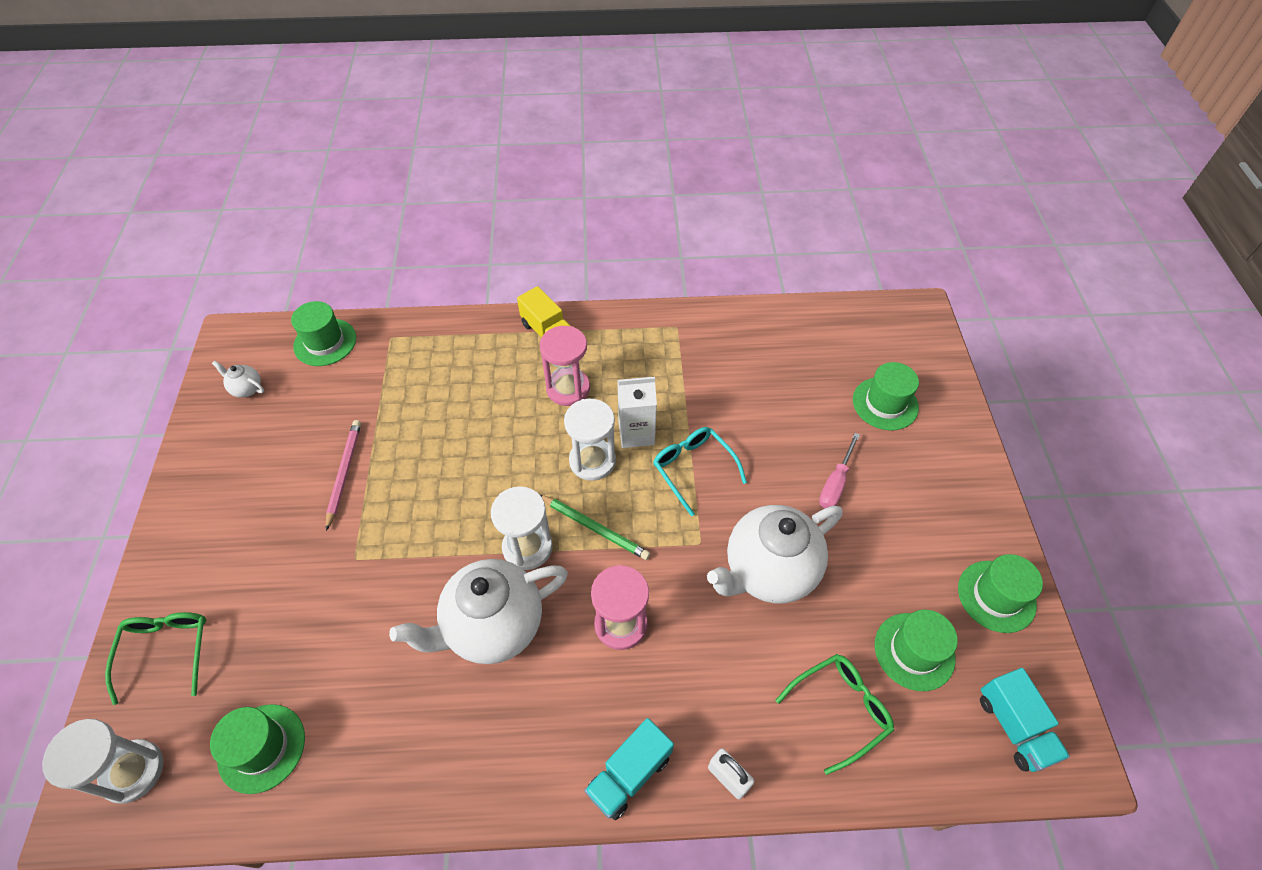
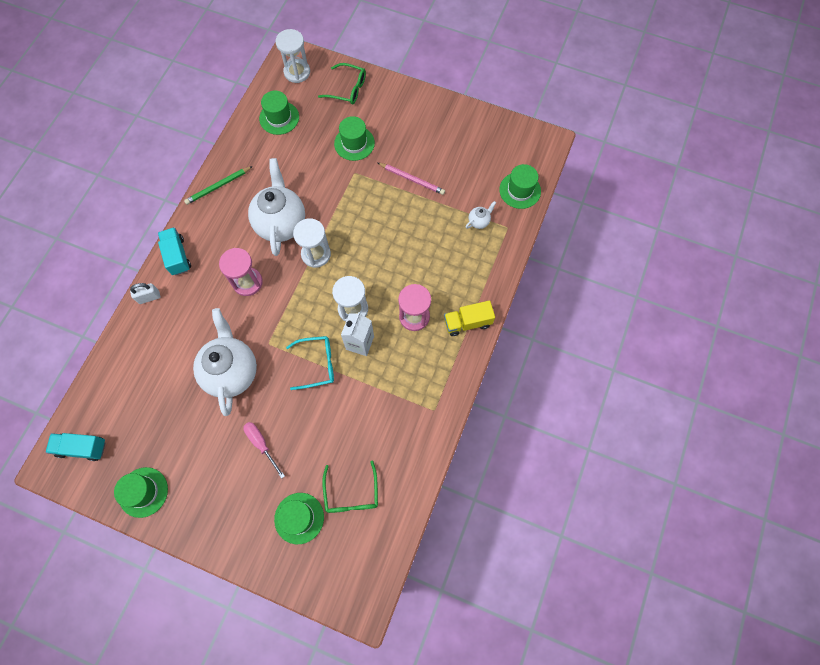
camera: 115 degrees right, 15 degrees up
(247, 389) = (499, 143): white teapot -> white teapot (479, 221)
(595, 528) = (308, 292): green pencil -> green pencil (218, 186)
(839, 710) = (144, 365): green glasses -> green glasses (351, 493)
(914, 651) = (145, 422): green hat -> green hat (354, 143)

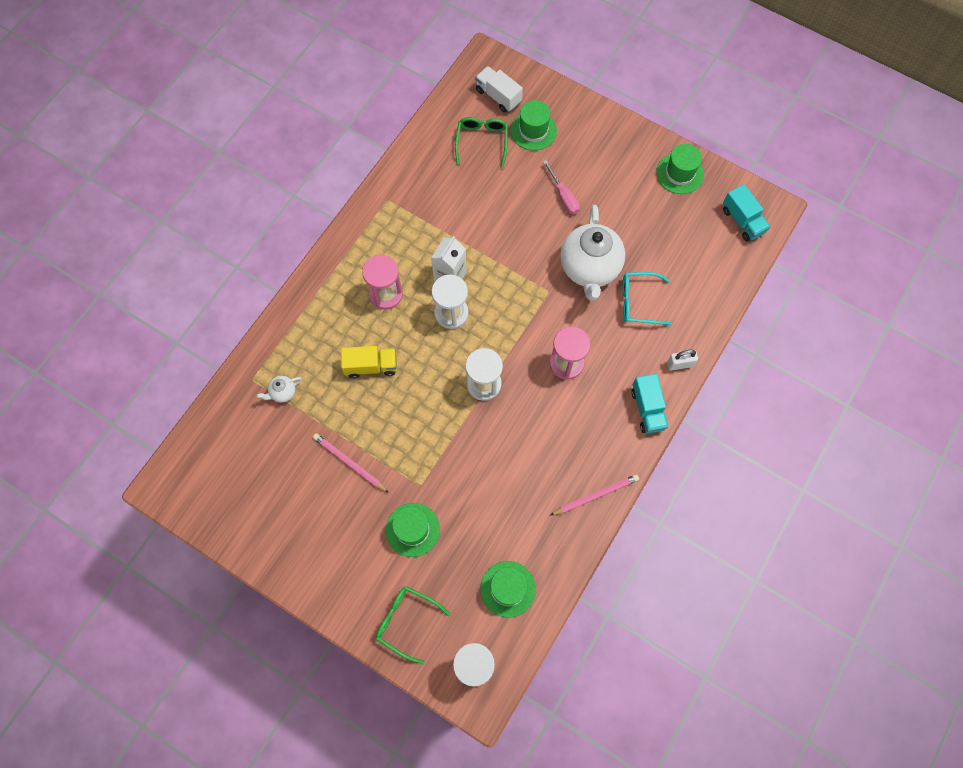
camera: 170 degrees left, 0 degrees up
(82, 447) = (742, 221): turquoise truck -> turquoise truck turned 45 degrees clockwise
(218, 186) = (595, 495): green pencil -> pink pencil
(281, 223) = (520, 430): white teapot -> none
(316, 364) = (499, 262): turquoise glasses -> turquoise glasses (639, 302)
(342, 556) = (498, 96): none -> white truck
(467, 322) = (330, 278): yellow truck -> yellow truck (371, 366)
(520, 190) = (221, 425): green hat -> none

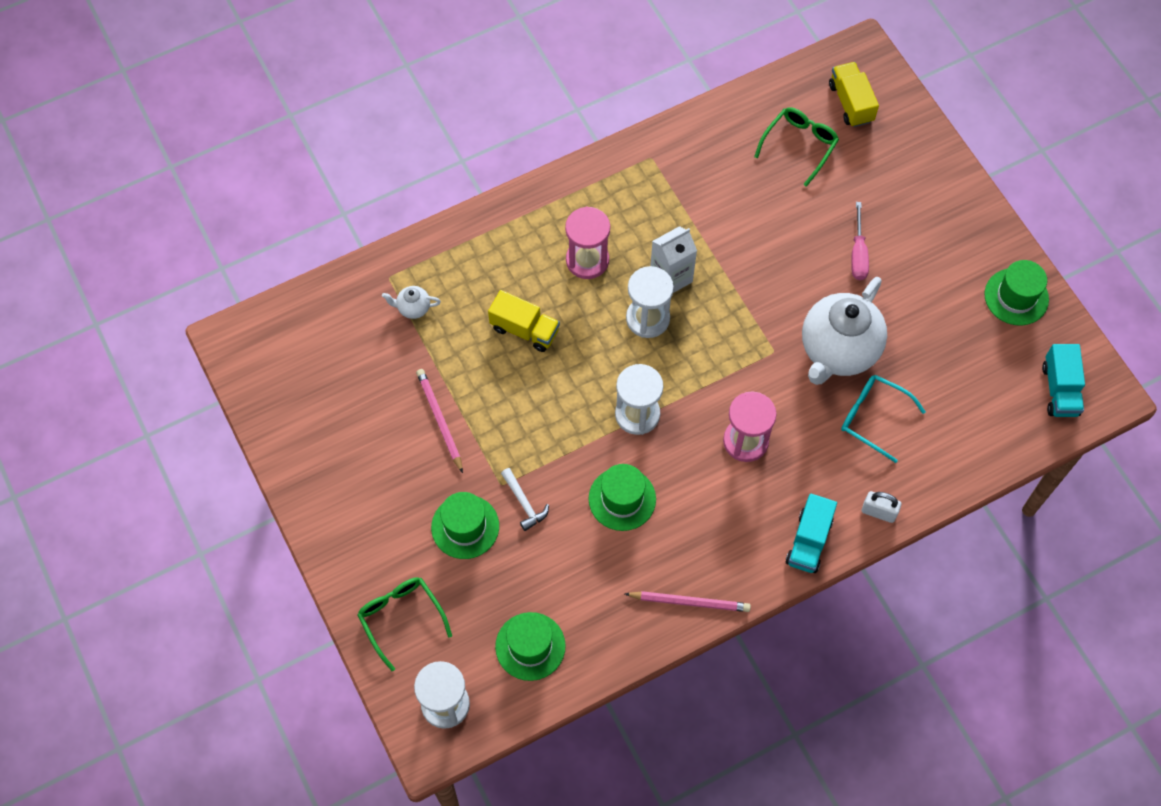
camera: 30 degrees right, 5 degrees down
(443, 489) = (524, 503): none -> white hammer
(498, 96) = (851, 103): white truck -> yellow truck
(533, 130) = (868, 162): green hat -> green hat (622, 499)

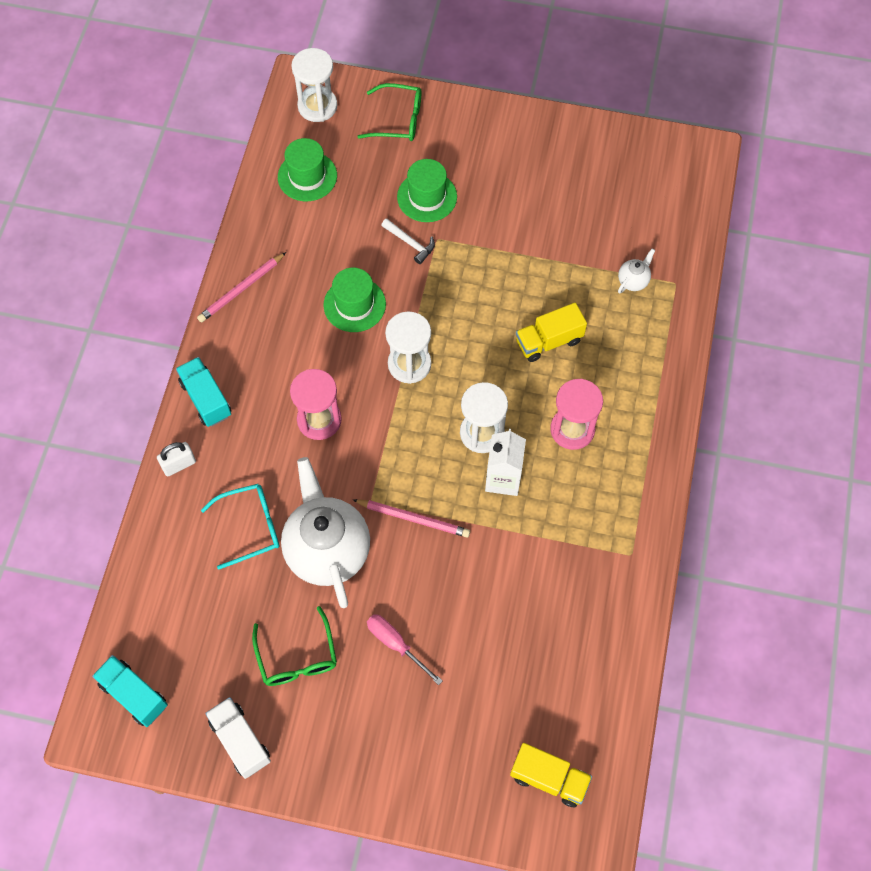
camera: 130 degrees right, 0 degrees up
(439, 420) = (523, 236): pink pencil -> pink pencil (413, 518)
(524, 503) = (410, 243): white hammer -> white hammer turned 150 degrees counterclockwise
(799, 146) = (541, 689): green glasses -> green glasses (297, 656)
(1016, 297) = (240, 741): green hat -> white truck

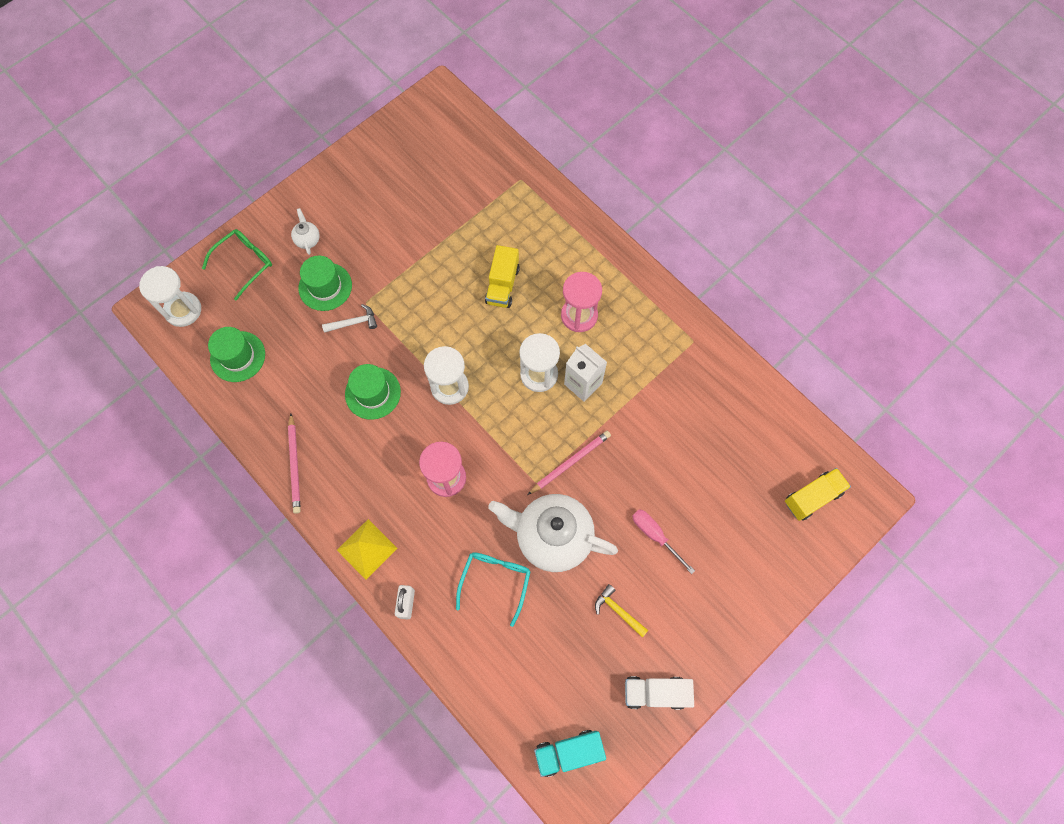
camera: 55 degrees left, 5 degrees up
(206, 399) = (367, 549): turquoise truck -> yellow pyramid
(297, 656) = (618, 611): green glasses -> yellow hammer
(396, 644) = (655, 536): pink screwdriver -> pink screwdriver turned 60 degrees clockwise
(633, 281) = (499, 203): white teapot -> white teapot (308, 240)

